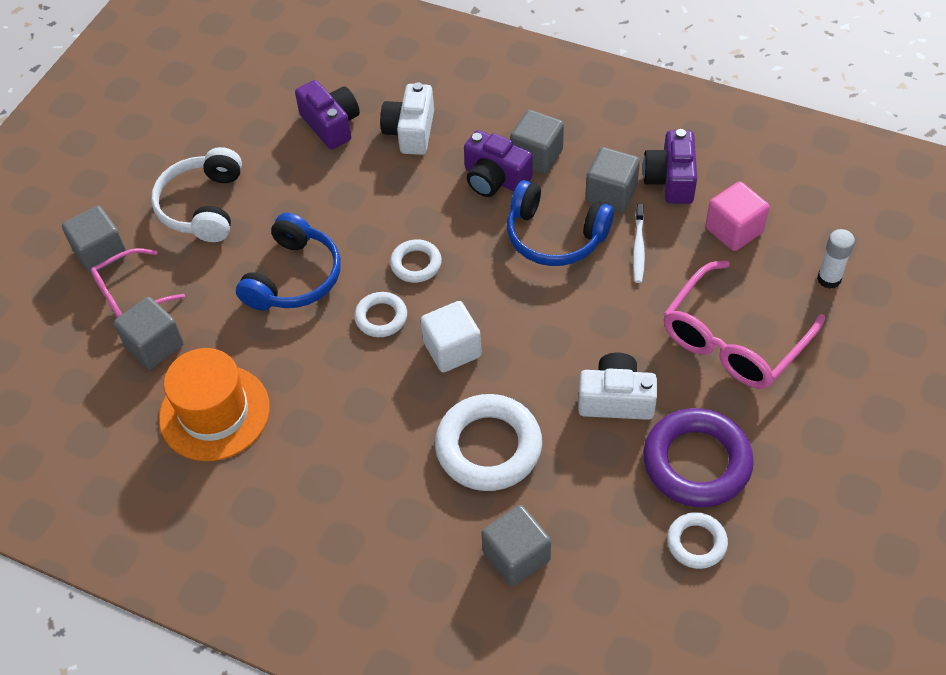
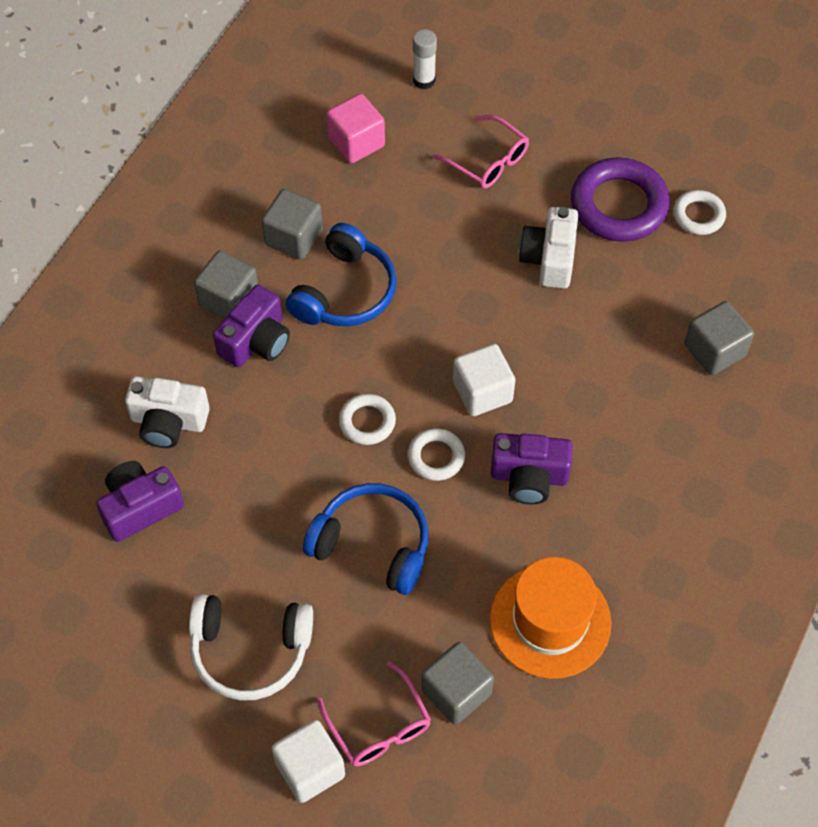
camera: 90 degrees left, 5 degrees up
(101, 253) = (310, 769): grey cube -> white cube
(488, 447) = (599, 366): white ring -> none
(638, 248) = (369, 222): white toothbrush -> none
(670, 180) = (283, 185): purple camera -> purple camera (529, 477)
(733, 340) = (488, 161): pink glasses -> pink glasses, size x0.61

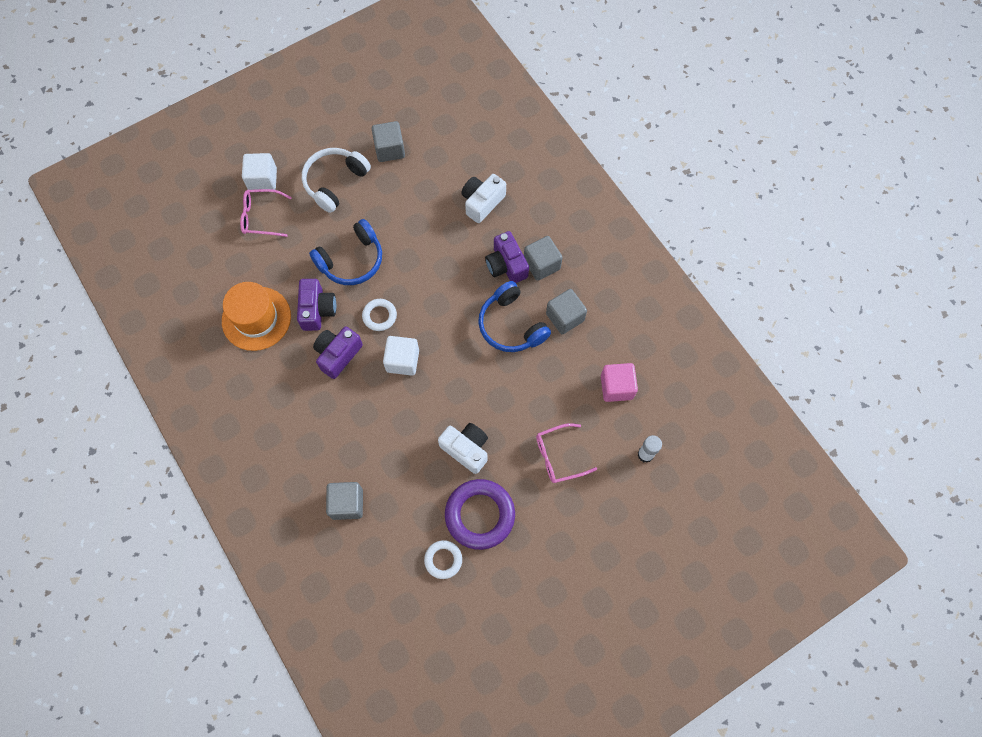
camera: 120 degrees right, 10 degrees up
(140, 507) = (441, 169): purple camera -> purple camera (317, 310)
(367, 422) = (422, 294): white ring -> none
(456, 692) = (253, 257): grey cube -> grey cube (389, 149)

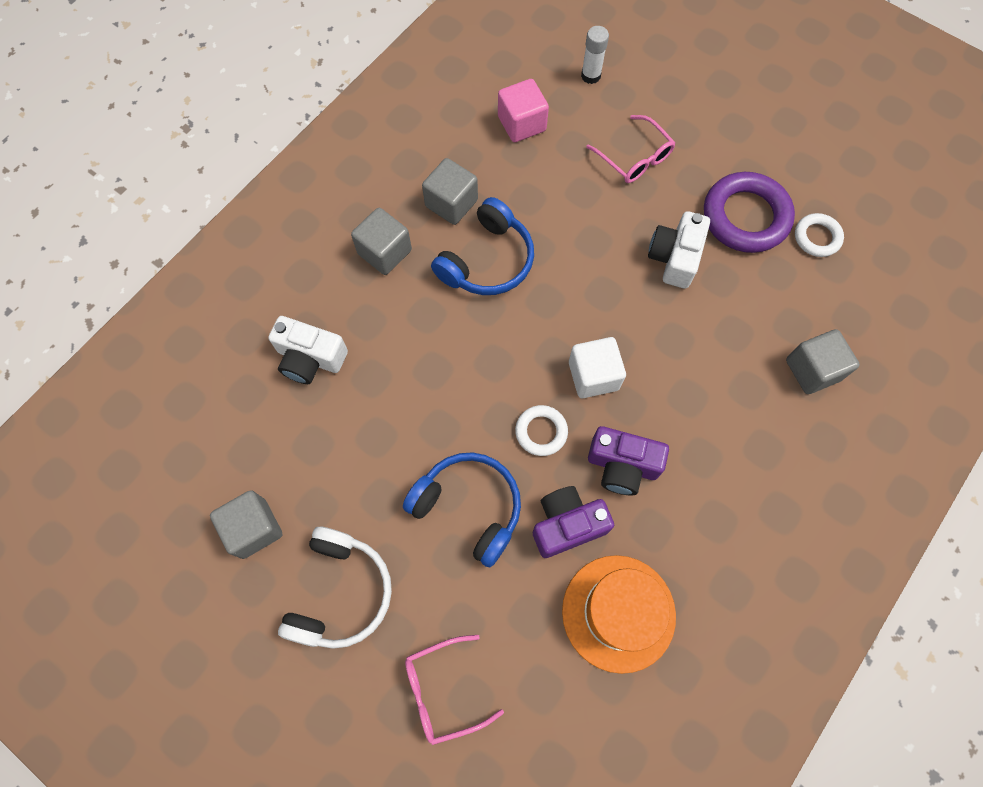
camera: 110 degrees left, 0 degrees up
(261, 217) = (443, 690): pink glasses -> pink glasses turned 90 degrees clockwise
(263, 180) = (372, 722): white cube -> none
(335, 182) = (340, 592): white headphones -> white headphones turned 90 degrees counterclockwise
(506, 265) = (401, 294): purple camera -> none

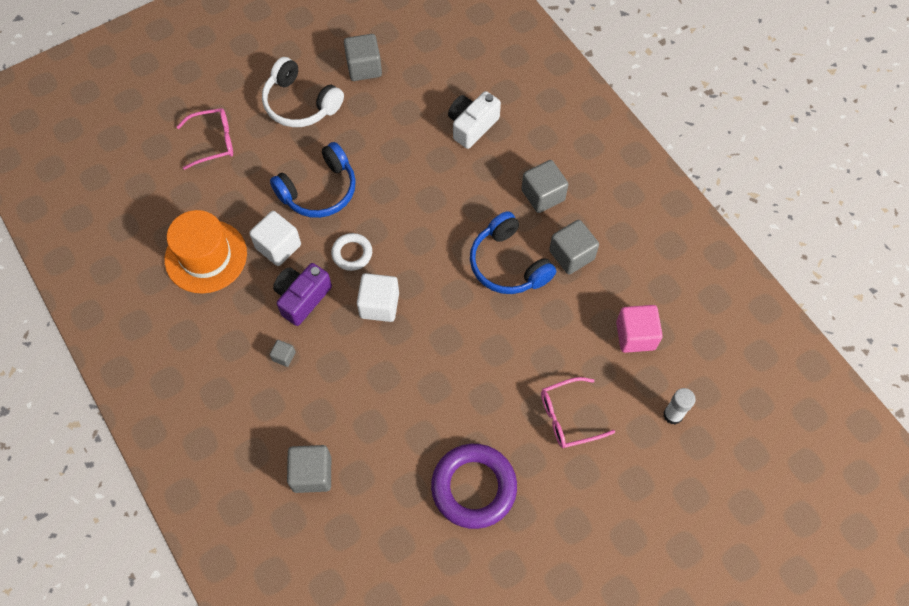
camera: 110 degrees right, 5 degrees down
(443, 690) = (213, 141): pink glasses -> pink glasses turned 75 degrees clockwise
(567, 525) = (278, 246): purple camera -> white cube
(674, 258) = (456, 408): white camera -> none
(702, 455) = (284, 356): none -> grey cube
(817, 237) = (429, 542): white ring -> none

